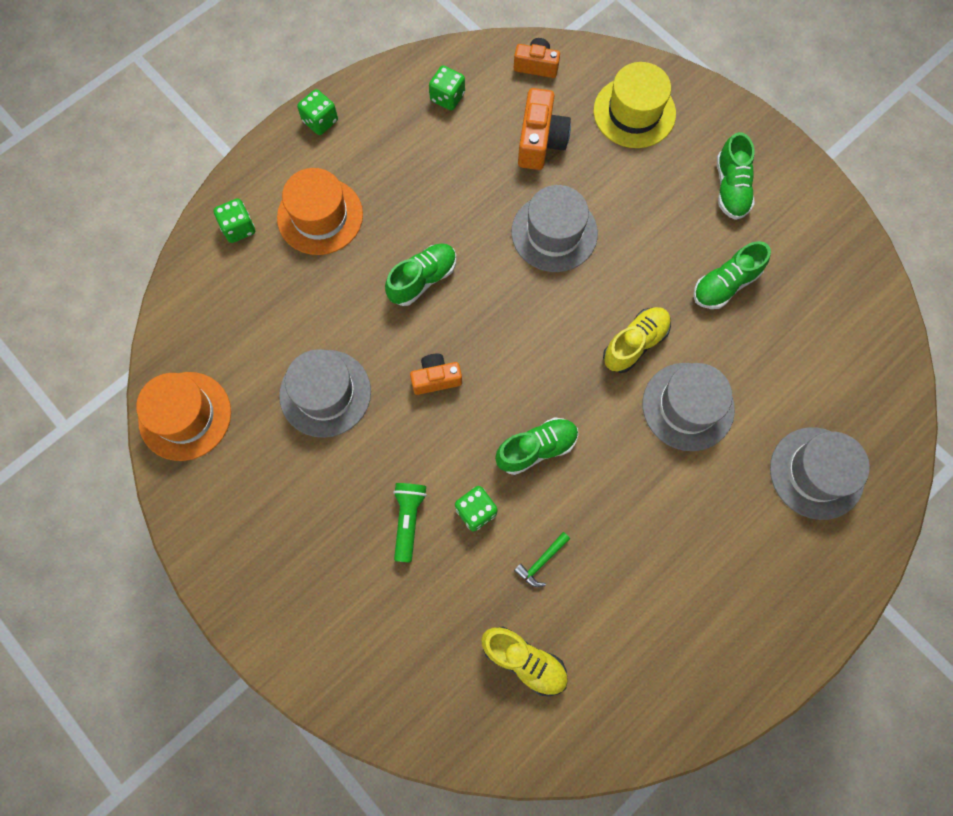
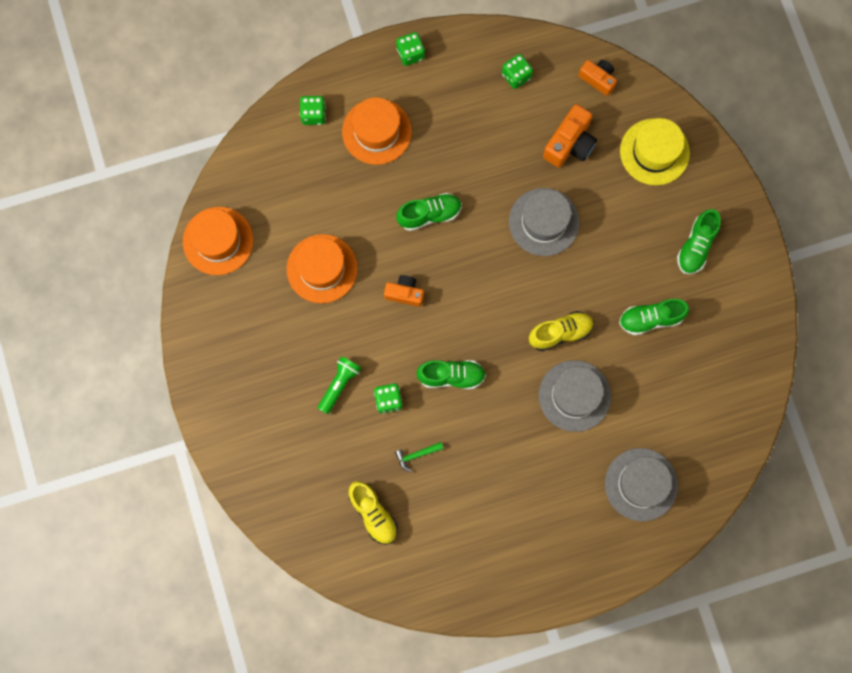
camera: 25 degrees right, 5 degrees up
(325, 393) = (322, 268): grey hat -> orange hat

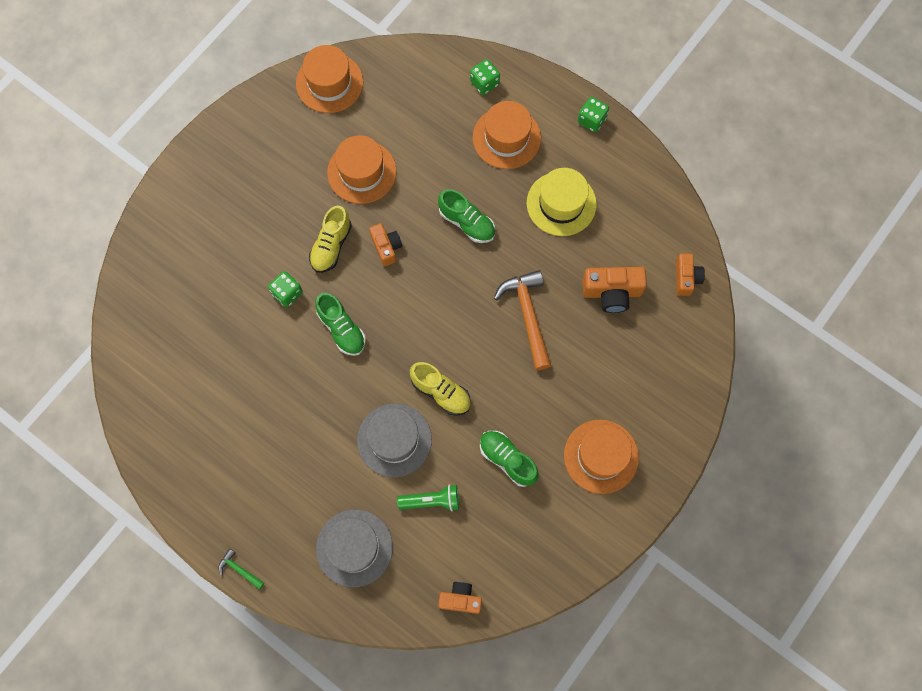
camera: 55 degrees right, 5 degrees down
(339, 384) = (274, 247): green flashlight -> green flashlight (431, 501)
(373, 514) = (183, 344): yellow shoe -> yellow shoe (331, 246)
(417, 455) = (256, 345): green hammer -> green hammer (239, 570)
(516, 76) = (637, 212): green dice -> none
(544, 222) = (528, 316): grey hat -> orange hammer
(654, 152) = (658, 366): yellow hat -> yellow hat (561, 203)
(696, 246) = (601, 456): green shoe -> orange hat
(736, 429) = (460, 599): none -> orange camera

